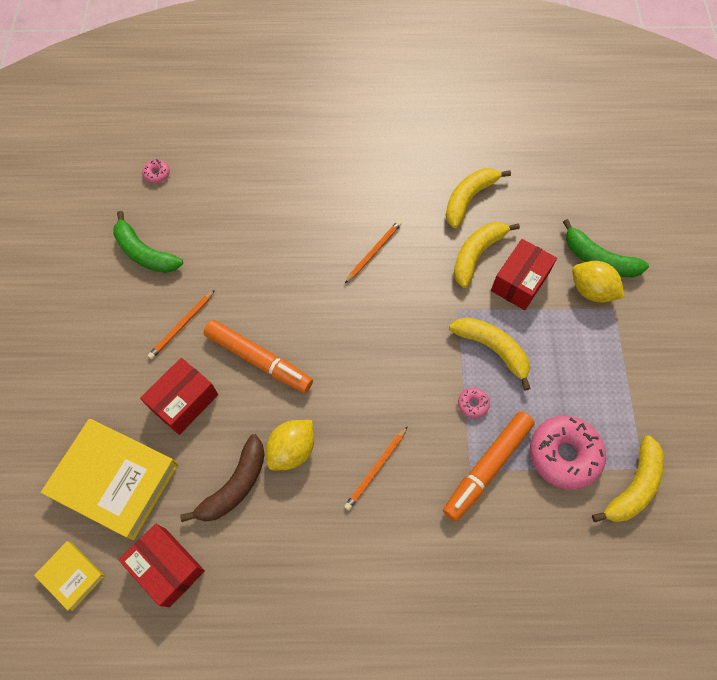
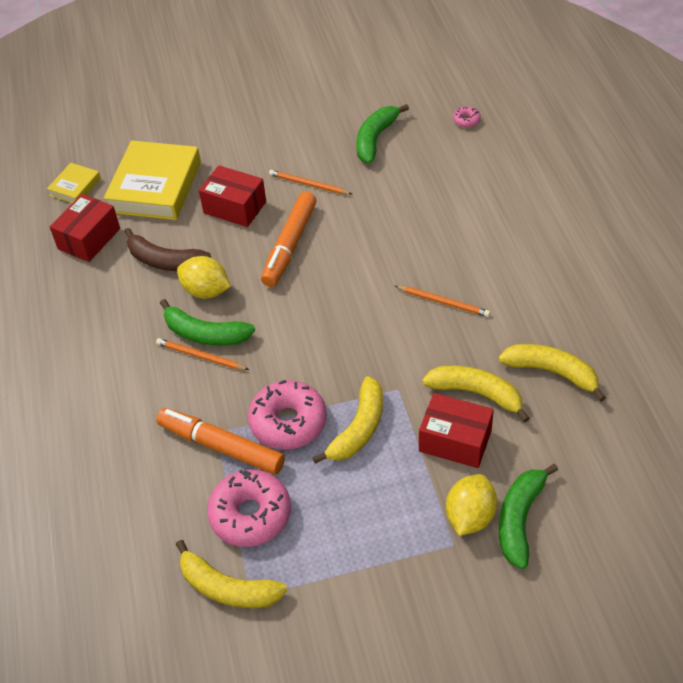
camera: 80 degrees right, 15 degrees down
(348, 460) = (205, 334): none -> green banana
(473, 404) = (288, 422): pink donut -> pink donut, size x2.26

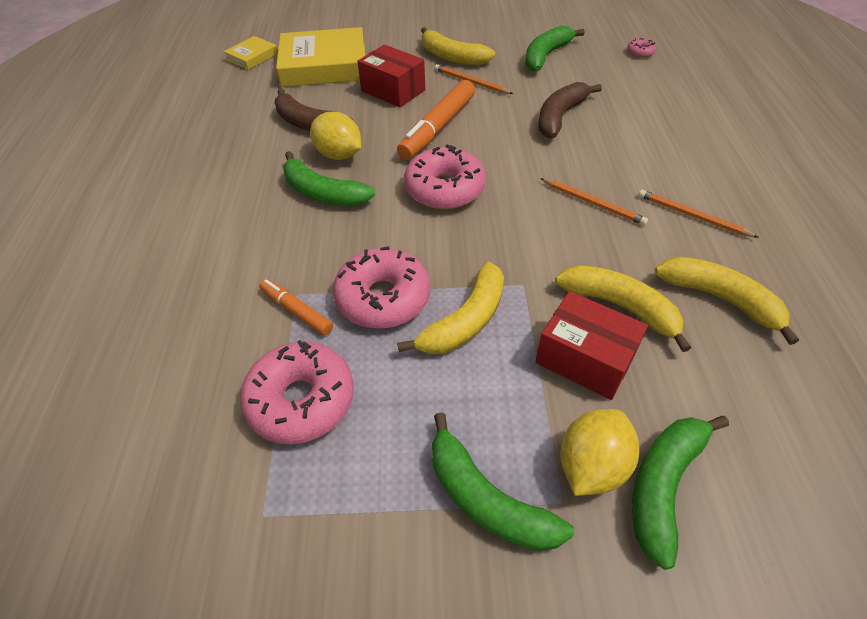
camera: 10 degrees right, 0 degrees up
(89, 239) = (245, 96): red box -> none
(155, 187) = (324, 65): yellow book -> yellow book turned 60 degrees clockwise
(200, 356) = (310, 213): orange pencil -> orange pencil (692, 216)
(221, 446) = (296, 311): orange marker -> orange marker, size x0.56
(228, 588) = (236, 495): yellow banana -> yellow banana (452, 57)
(313, 310) = (444, 189): none -> pink donut
(401, 213) = (560, 117): none -> brown banana
(402, 553) = (486, 499): none -> green banana

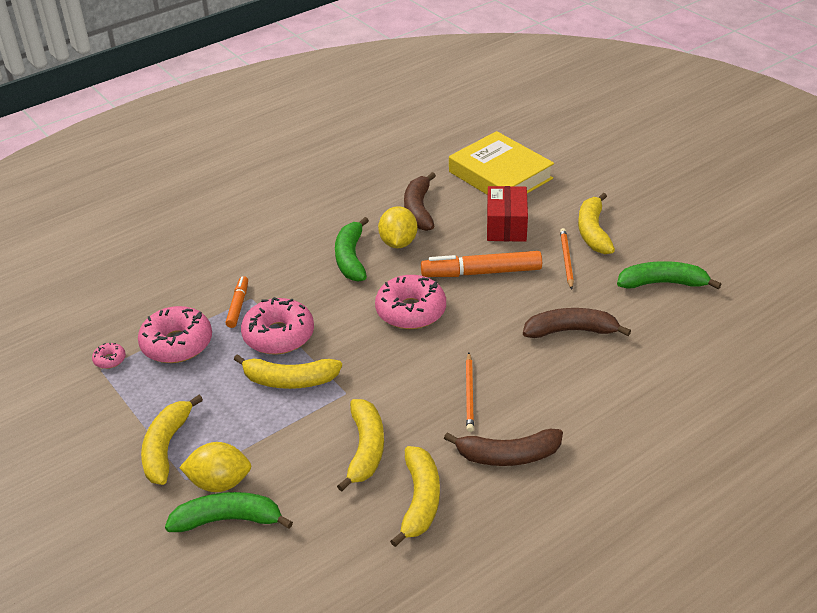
camera: 55 degrees right, 10 degrees down
(252, 57) = (471, 136): yellow book -> none
(486, 499) = (166, 447): green banana -> yellow banana
(585, 359) = (302, 449): red box -> none
(640, 52) = (744, 340): pink donut -> pink donut (110, 360)
(692, 216) = (508, 455): orange pencil -> brown banana

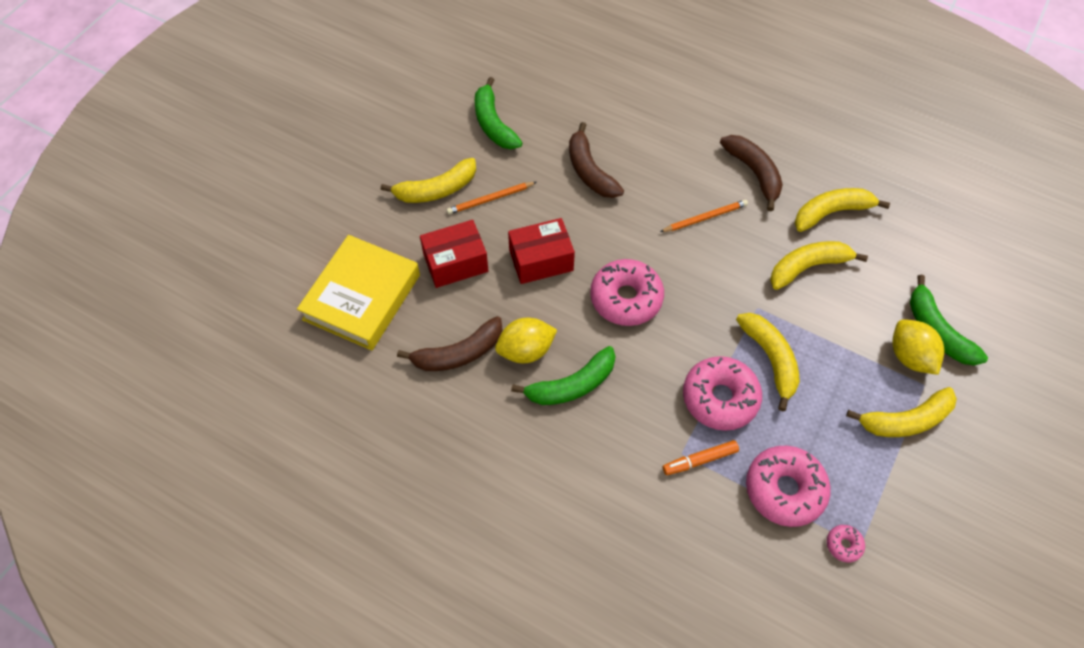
camera: 115 degrees left, 20 degrees up
(481, 272) = (541, 260): orange marker -> red box

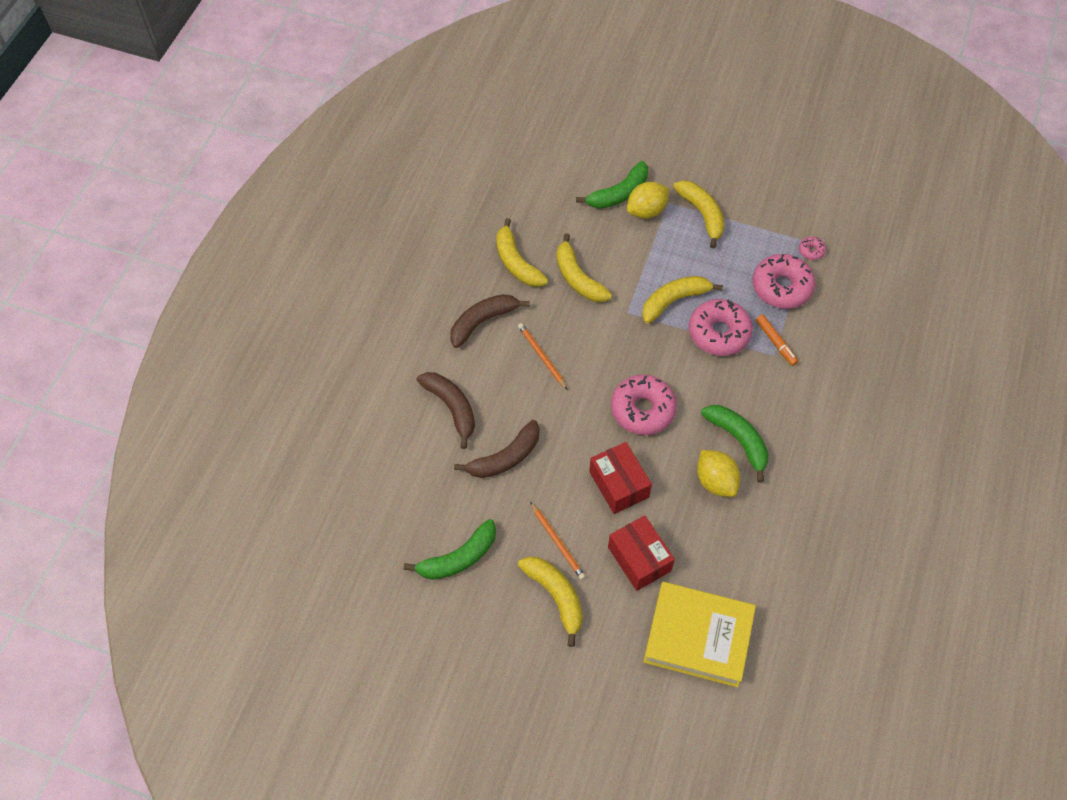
camera: 100 degrees left, 0 degrees up
(458, 353) = (733, 536): brown banana -> brown banana (451, 408)

